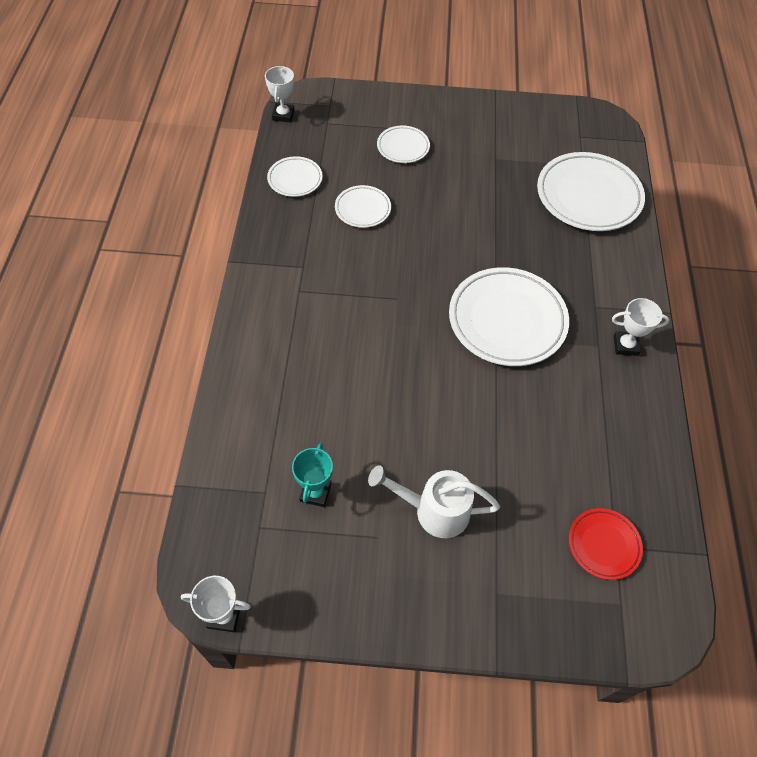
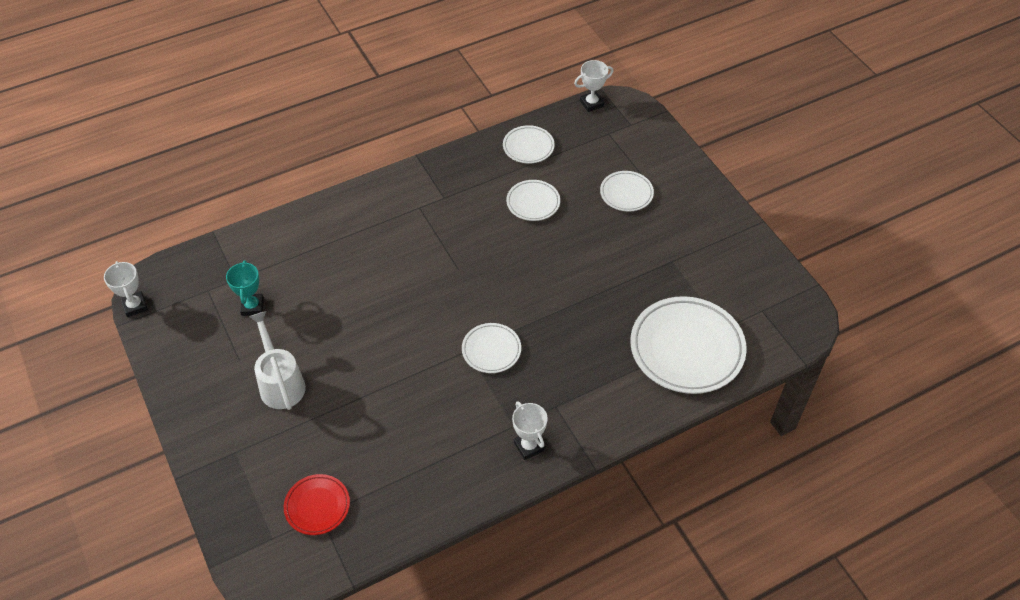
camera: 60 degrees right, 5 degrees down
(315, 492) = (252, 306): turquoise trophy -> turquoise trophy turned 75 degrees counterclockwise
(507, 320) = (491, 350): white plate -> white plate, size x0.52

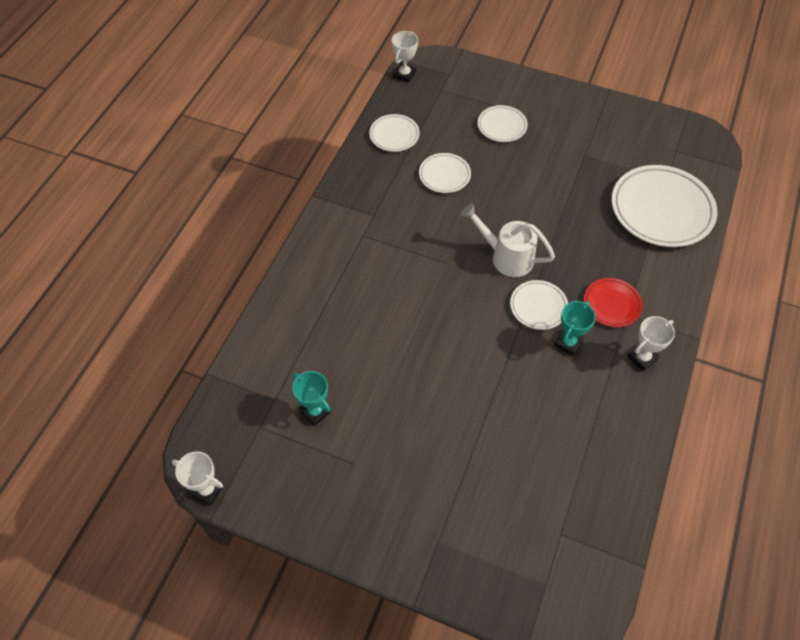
camera: 40 degrees left, 5 degrees up
(280, 382) = (409, 455): white watering can -> white watering can (506, 256)
(317, 506) = (550, 529): red plate -> red plate (612, 304)
(483, 392) = (568, 343): none -> turquoise trophy
(529, 446) = (642, 358): white trophy -> white trophy turned 60 degrees counterclockwise

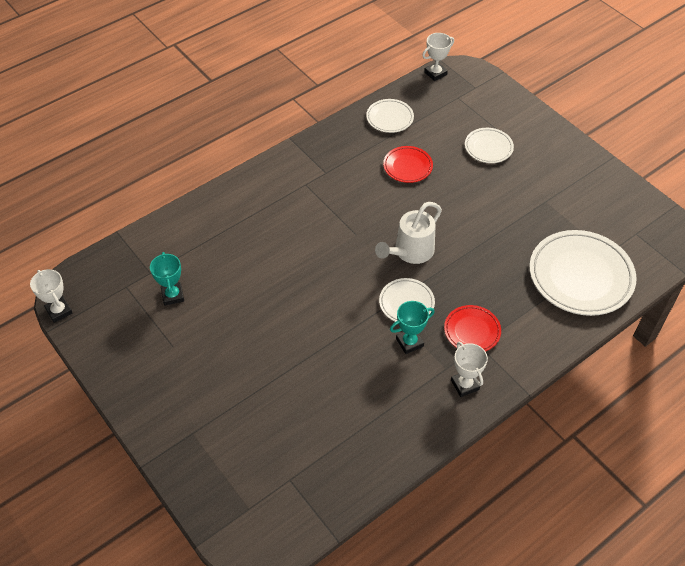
camera: 30 degrees right, 5 degrees down
(444, 175) = (407, 166): white plate -> red plate
(506, 256) = (410, 252): white watering can -> white watering can turned 105 degrees counterclockwise
(642, 358) = (465, 385): white trophy -> white trophy turned 75 degrees clockwise

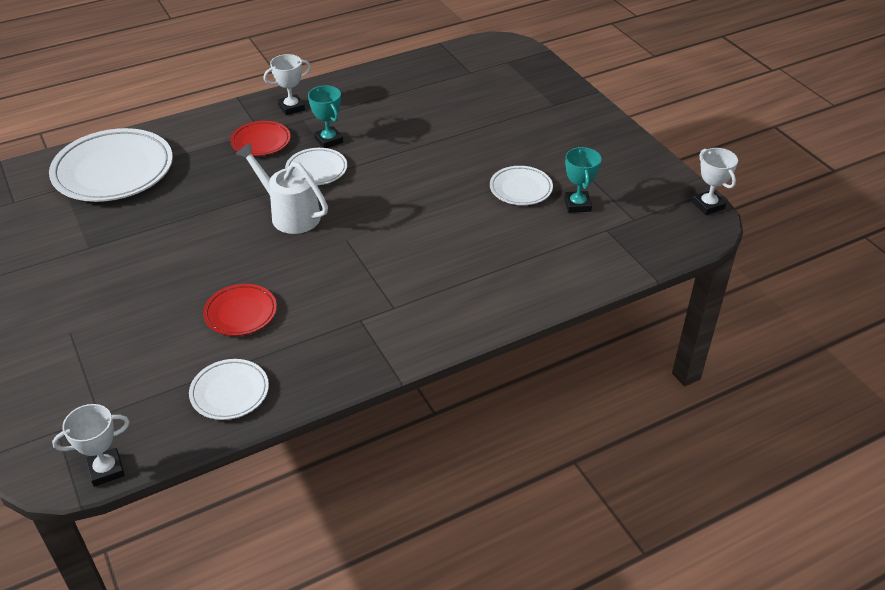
camera: 170 degrees left, 10 degrees down
(409, 342) = (328, 140): turquoise trophy -> turquoise trophy turned 75 degrees clockwise
(410, 252) = (289, 214): white watering can -> white watering can turned 105 degrees counterclockwise
(465, 385) = (291, 107): white trophy -> white trophy turned 75 degrees clockwise
(488, 148) = (110, 325): white plate -> white plate (521, 189)

